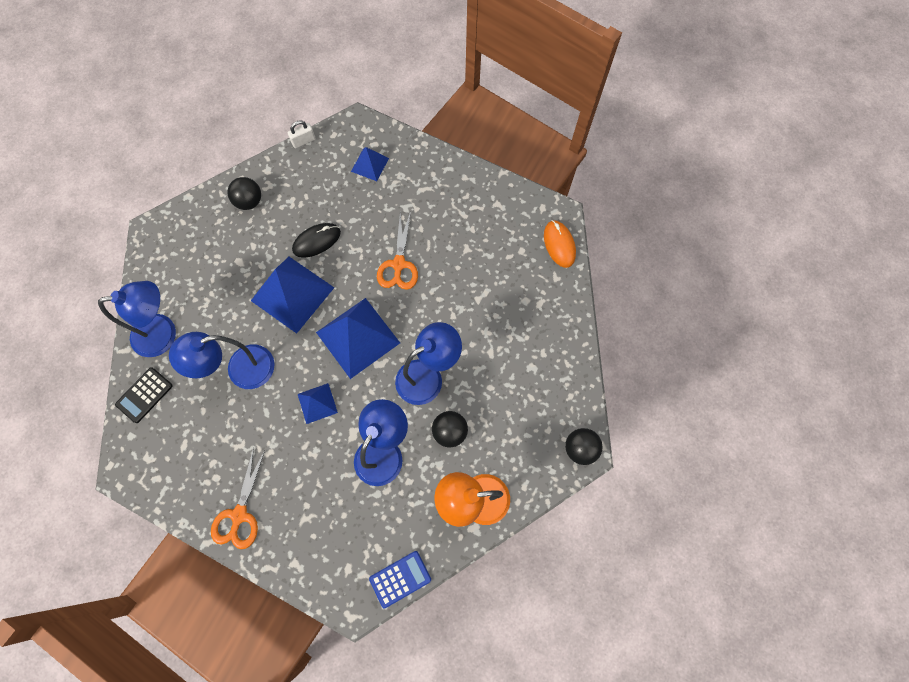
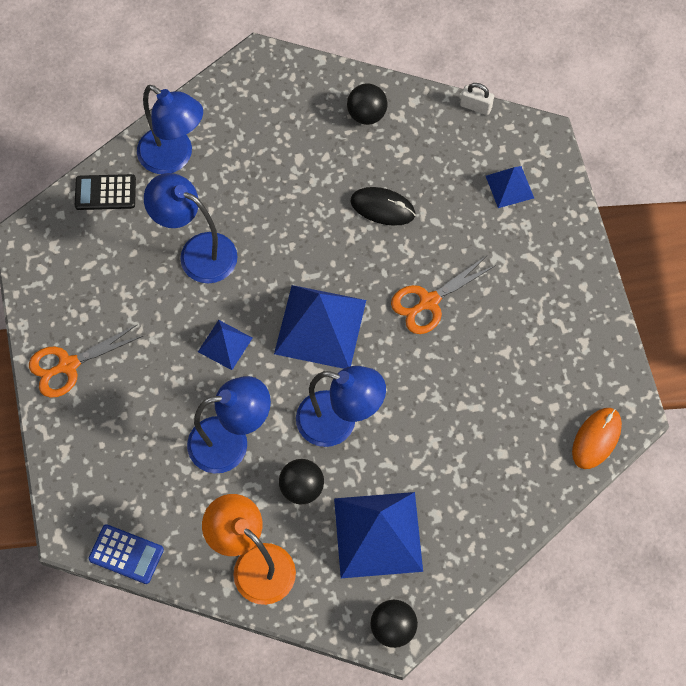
camera: 50 degrees right, 5 degrees down
(292, 294) = (310, 232): blue pyramid -> blue pyramid (378, 534)

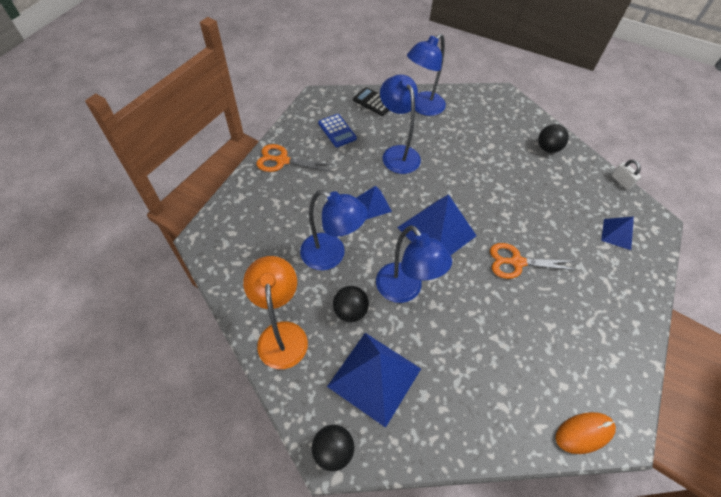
camera: 35 degrees right, 10 degrees down
(126, 554) = (217, 272): blue calculator -> blue calculator (337, 131)
(174, 157) = (422, 107): blue lamp -> blue lamp turned 60 degrees clockwise
(382, 208) = (523, 196): black mouse -> none

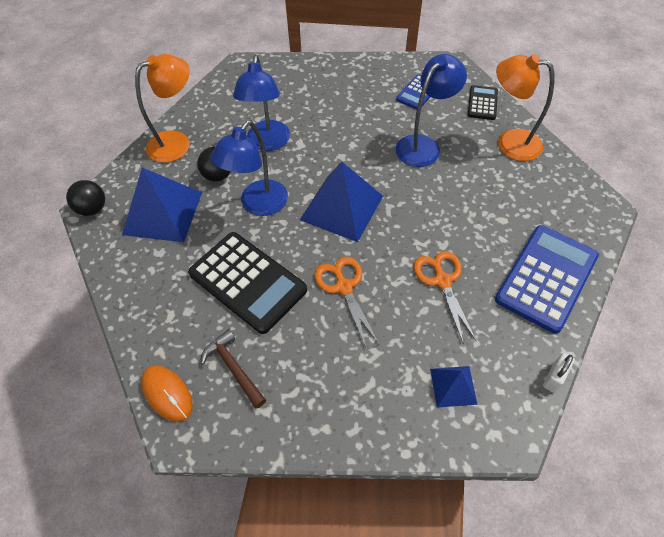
camera: 70 degrees right, 0 degrees up
(282, 160) = (351, 73): orange scissors -> orange scissors (442, 281)
(373, 204) = (343, 150): blue pyramid -> none
(422, 107) = (509, 142): blue lamp -> orange lamp
(488, 329) = (247, 282): none -> black calculator
(547, 148) = (546, 278): black ball -> blue calculator
(571, 369) = (234, 368): none -> brown hammer

